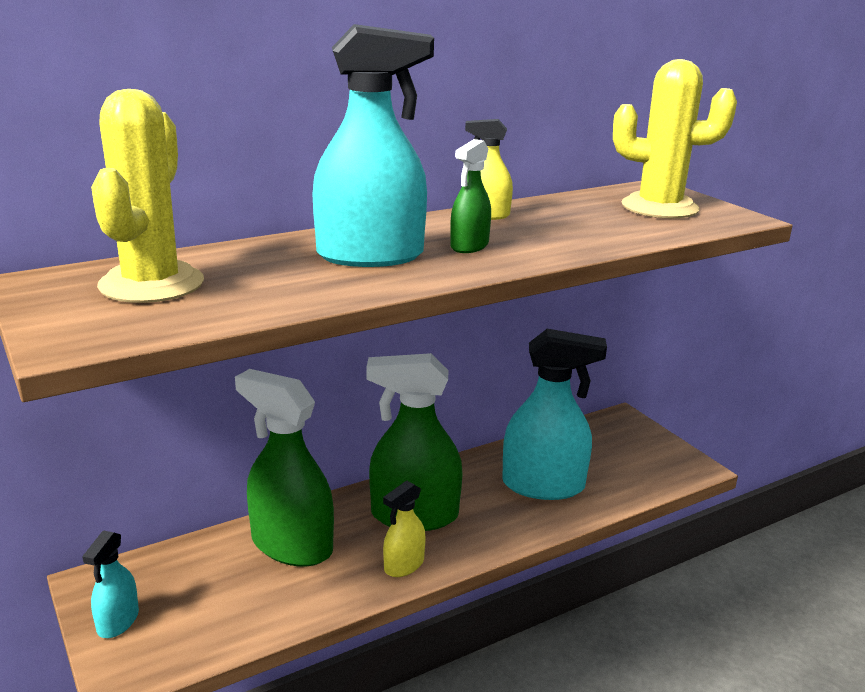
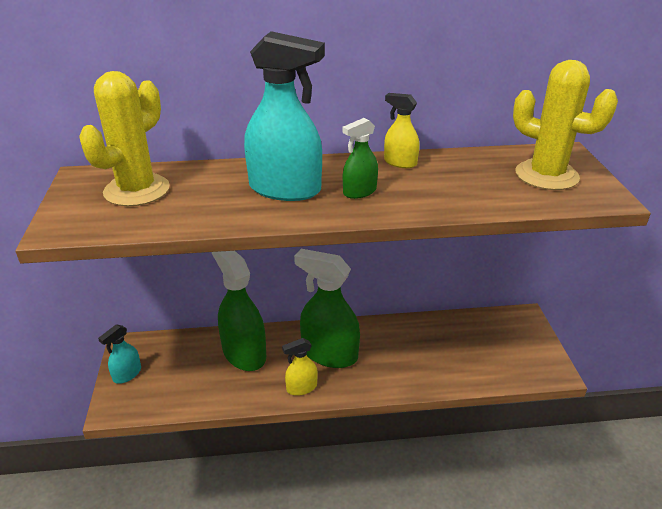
camera: 25 degrees right, 10 degrees up
(543, 485) = (430, 356): turquoise spray bottle -> none

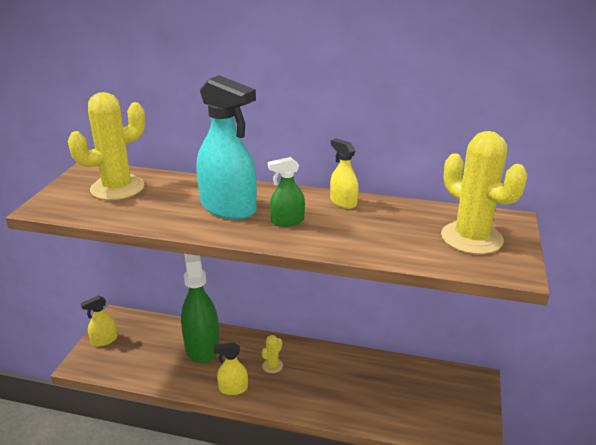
camera: 20 degrees right, 5 degrees down
(127, 374) = (104, 340): turquoise spray bottle -> yellow spray bottle
(329, 354) = (272, 366): green spray bottle -> yellow cactus

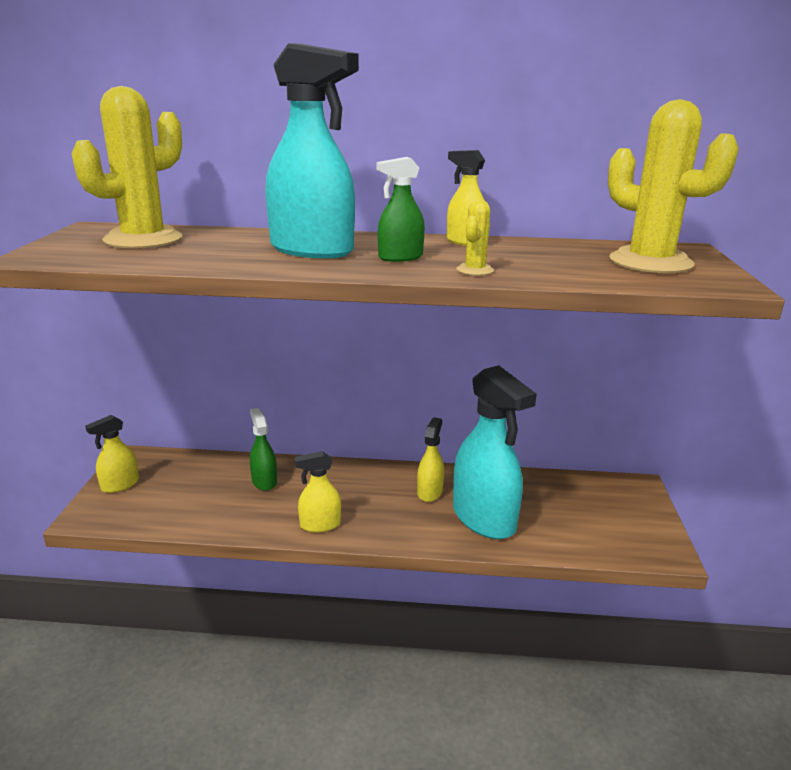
camera: 10 degrees left, 5 degrees down
(202, 347) = (264, 481): green spray bottle -> green spray bottle, size x0.50
(272, 366) = (368, 494): yellow cactus -> yellow cactus (475, 270)
(318, 368) = (430, 492): none -> yellow spray bottle
(351, 396) = (484, 519): none -> turquoise spray bottle

